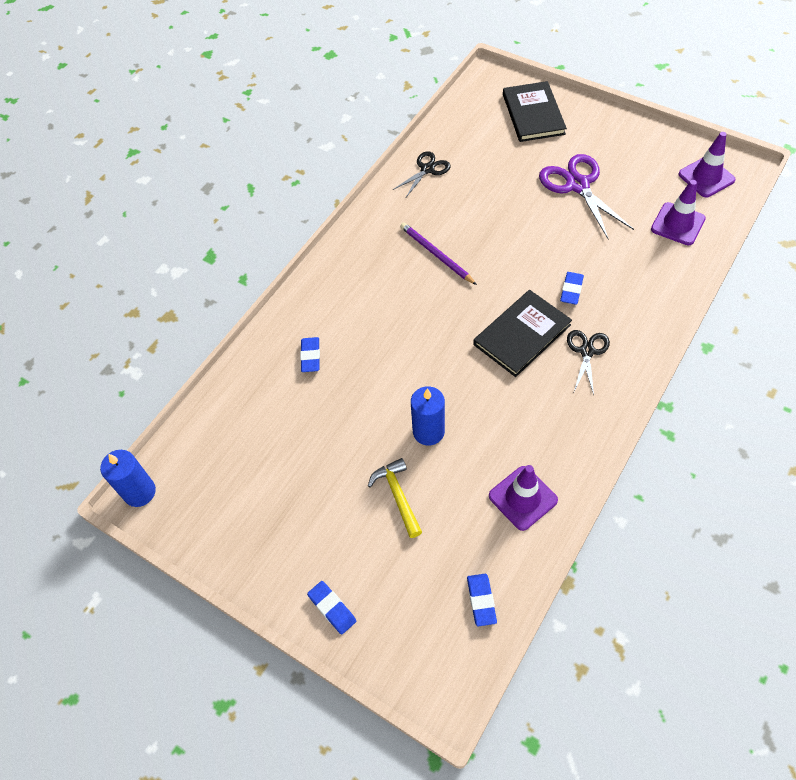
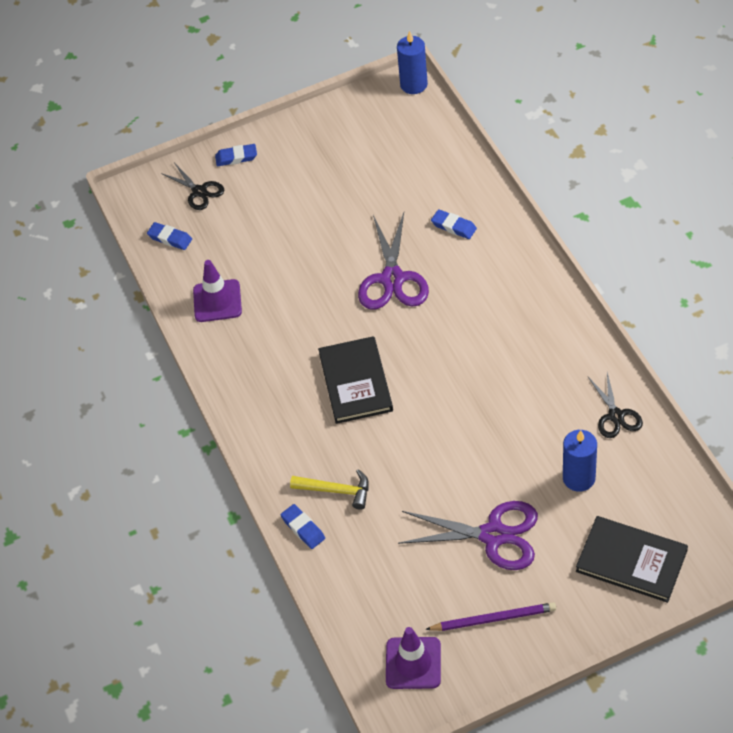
camera: 125 degrees right, 5 degrees down
(398, 369) = (392, 279): none -> purple scissors
(398, 495) = (284, 228): yellow hammer -> yellow hammer (336, 491)
(428, 431) = (319, 271): blue candle -> blue candle (579, 478)
(436, 254) = (495, 366): purple pencil -> purple pencil (493, 619)
(571, 290) = (371, 447): blue eraser -> blue eraser (303, 528)
(587, 351) = (301, 419): black scissors -> black scissors (199, 191)
(677, 224) = (375, 589): purple traffic cone -> none

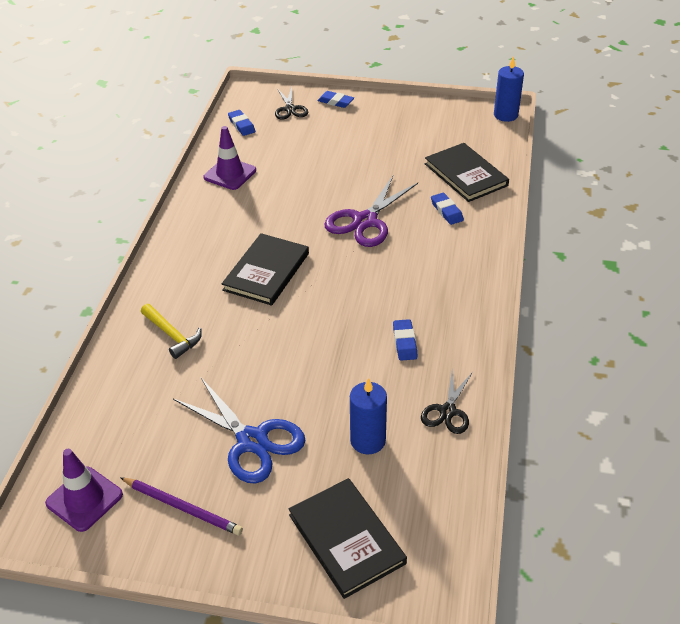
camera: 30 degrees right, 10 degrees down
(303, 528) = (120, 346): blue eraser -> blue eraser (404, 342)
(436, 176) = (465, 175): none -> black book
(493, 535) = (252, 441): purple scissors -> blue scissors

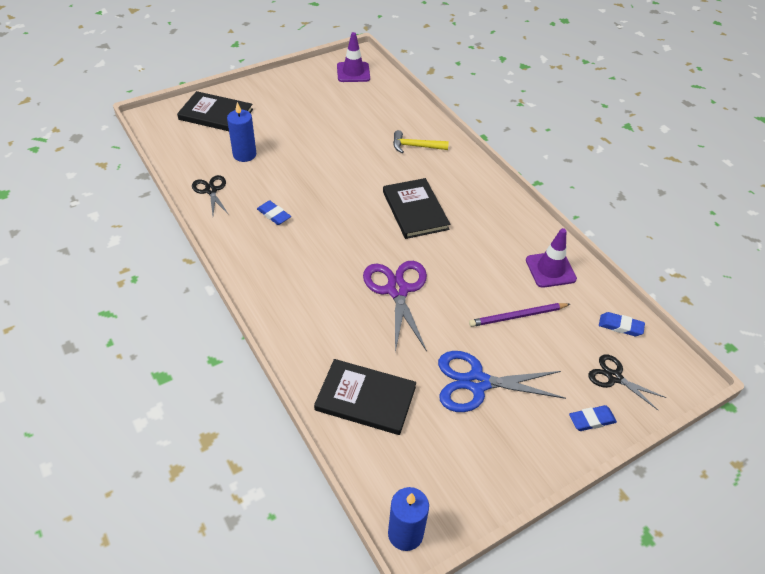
camera: 135 degrees right, 5 degrees up
(182, 507) = (306, 89): purple pencil -> purple pencil (517, 316)
(252, 441) = (305, 125): blue scissors -> blue scissors (477, 383)
(446, 211) = (343, 341): blue eraser -> none

